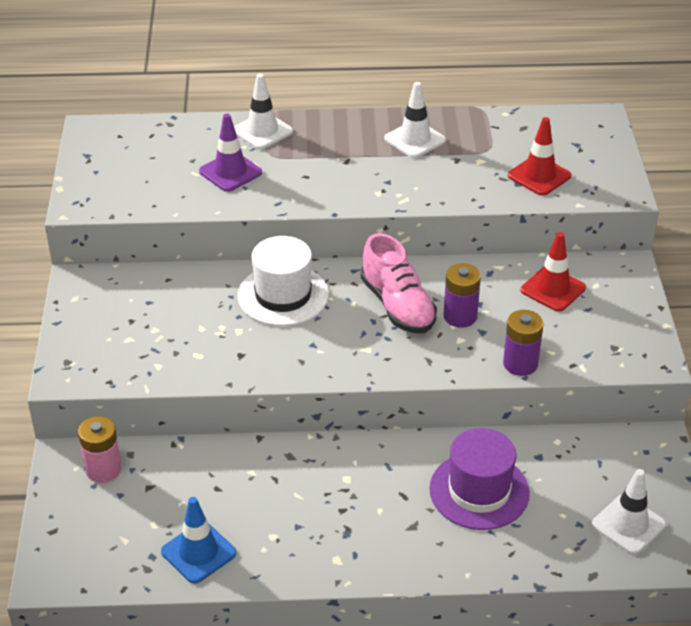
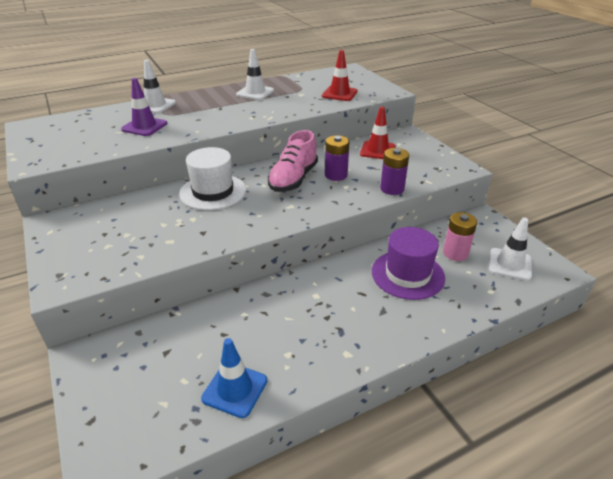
camera: 25 degrees left, 5 degrees down
(103, 469) = (119, 352): pink battery -> pink battery (455, 253)
(398, 306) = (293, 179): pink shoe -> pink shoe turned 75 degrees clockwise

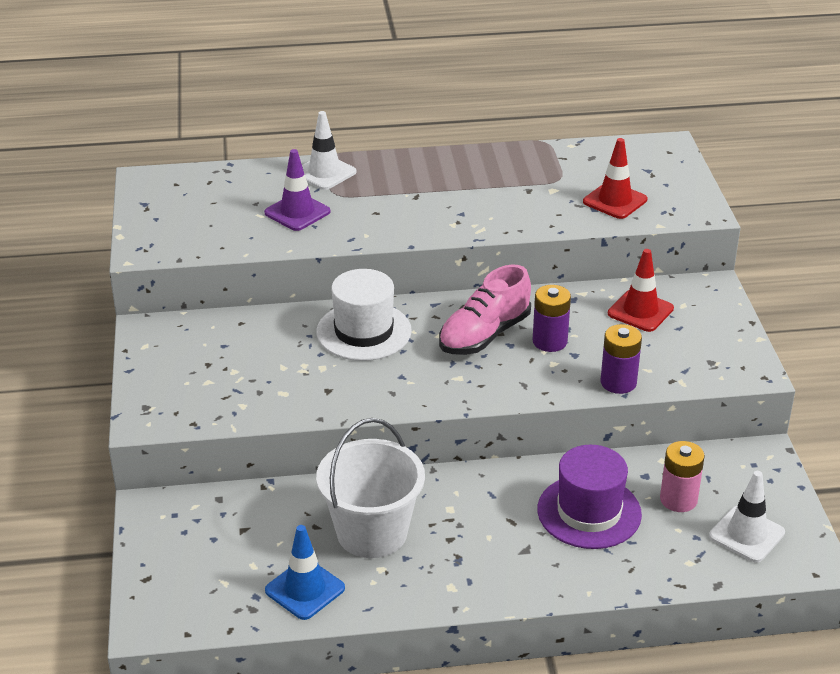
camera: 20 degrees right, 0 degrees up
(255, 93) = (483, 173): white traffic cone -> none
(268, 327) = (372, 532): none -> white bucket

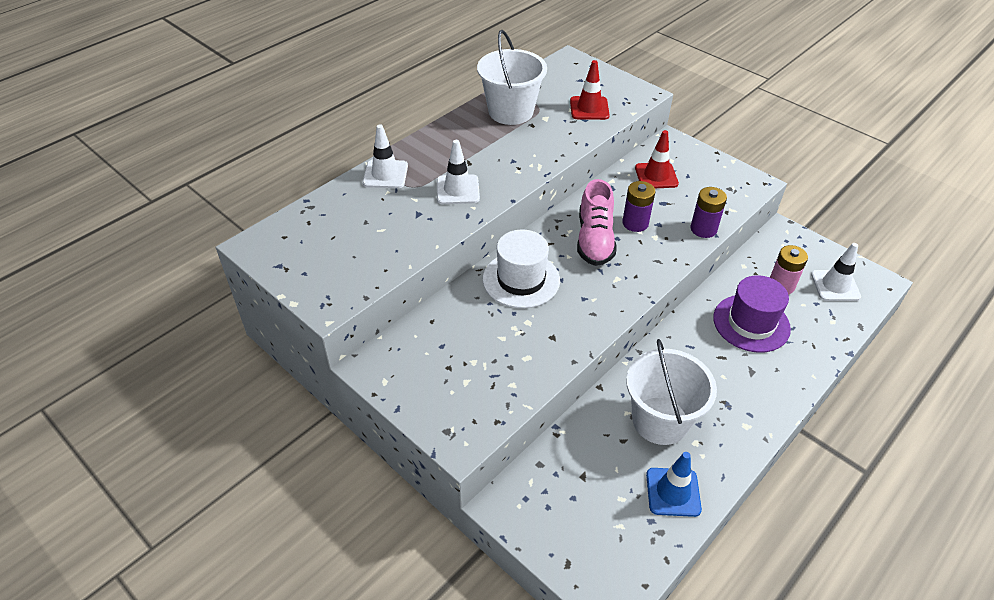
camera: 40 degrees left, 10 degrees up
(297, 212) = (405, 214): purple traffic cone -> none
(372, 214) = (458, 190): none -> white traffic cone
(524, 169) = (511, 111): none -> white bucket

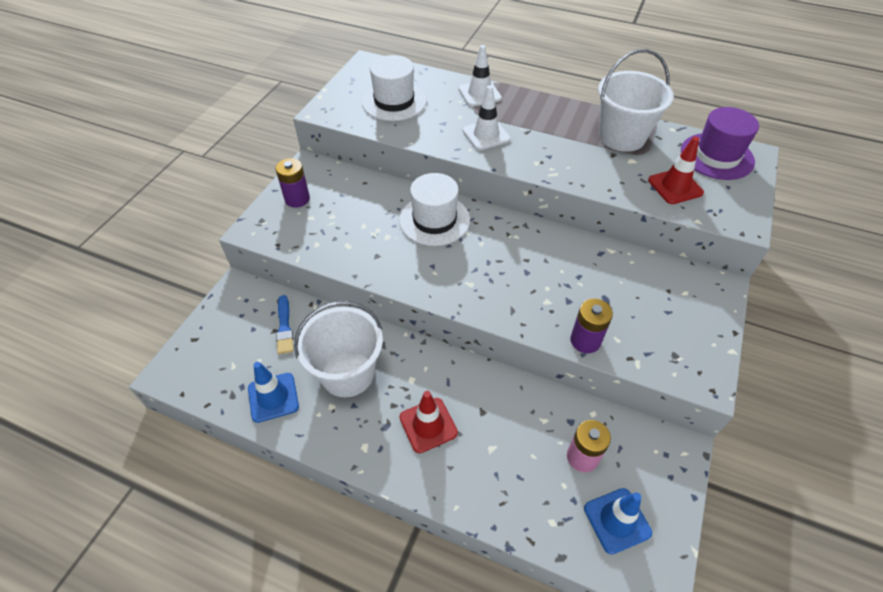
camera: 70 degrees right, 5 degrees up
(353, 241) = (394, 101): none -> white hat
(582, 465) = (284, 327): none -> blue brush
(594, 240) = (513, 256): pink shoe -> none
(635, 223) = (557, 281): purple battery -> purple battery (297, 199)
(656, 176) = (646, 284): red traffic cone -> red traffic cone (428, 425)
(751, 323) = (506, 433): purple hat -> purple hat (717, 156)
(835, 285) = (617, 520): white traffic cone -> blue traffic cone

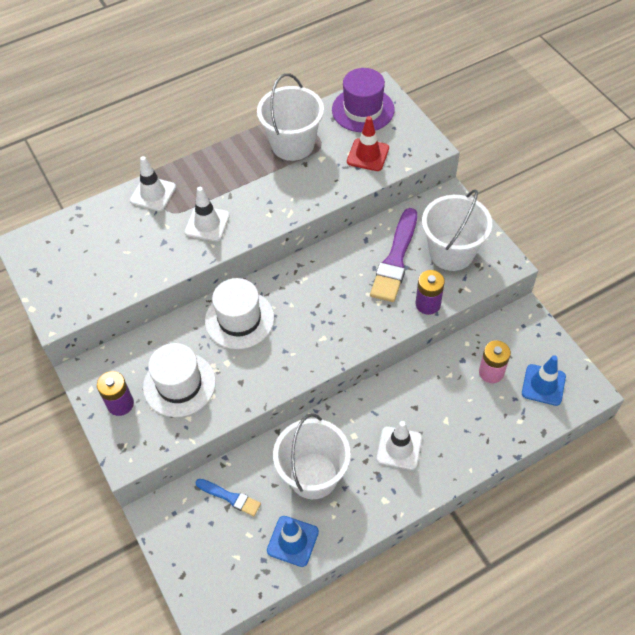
camera: 50 degrees left, 5 degrees up
(394, 101) = (100, 258): white hat -> white hat (179, 384)
(428, 425) = (399, 448): red traffic cone -> white traffic cone
(605, 286) = (395, 259): none -> purple brush
(663, 325) = (451, 252): none -> white bucket

